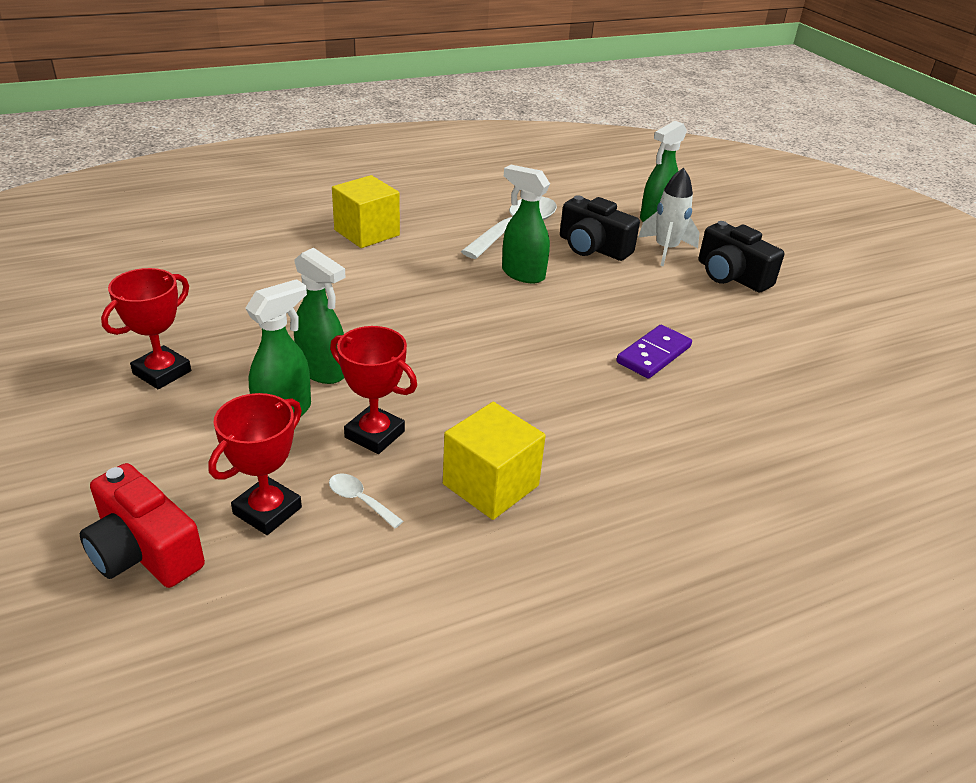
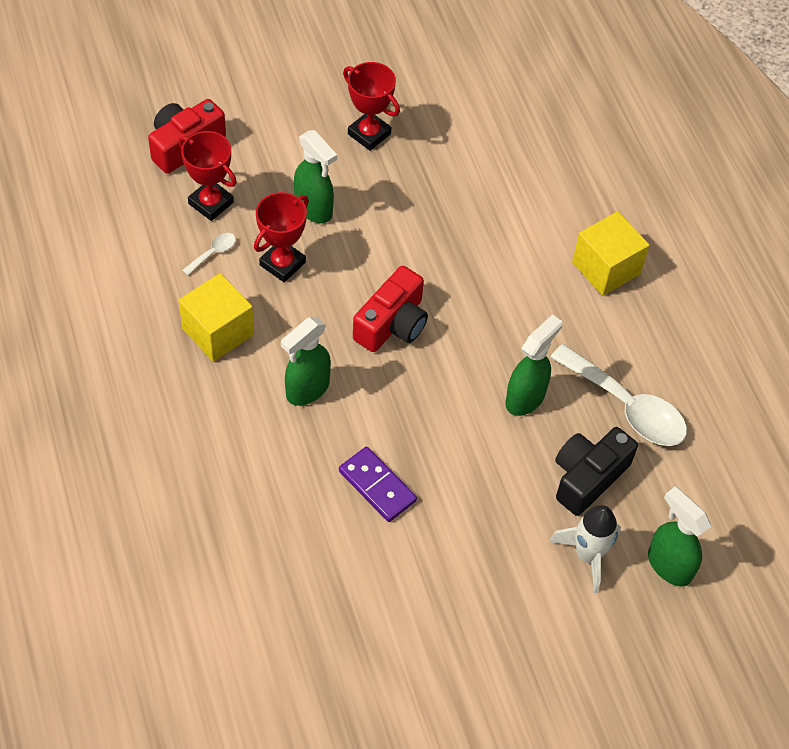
camera: 95 degrees right, 20 degrees up
(322, 371) = (365, 232): green spray bottle -> green spray bottle (307, 389)
(452, 349) = (392, 324): none -> red camera
(731, 276) = (529, 610): black camera -> none

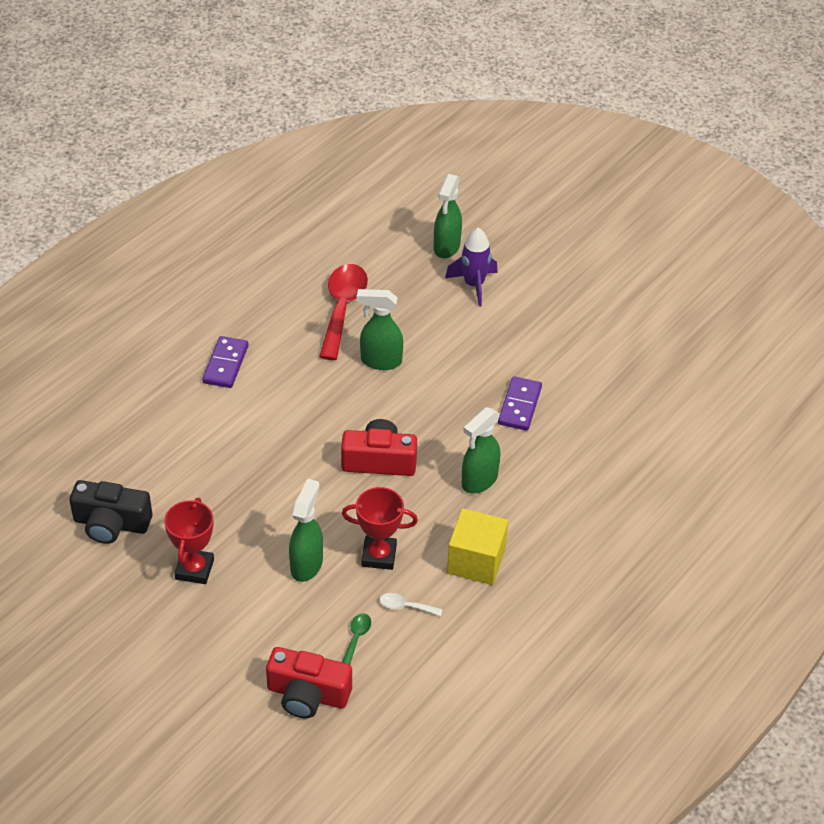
camera: 120 degrees left, 10 degrees down
(211, 203) = (356, 638): red trophy -> green spoon
(307, 389) = (479, 481): green spray bottle -> green spray bottle turned 120 degrees clockwise
(587, 555) = (474, 285): white rocket -> purple rocket
(588, 477) = (416, 306): black camera -> black camera (111, 524)
(606, 268) = (225, 364): yellow cube -> purple domino
(627, 407) = (342, 308): white spoon -> red spoon

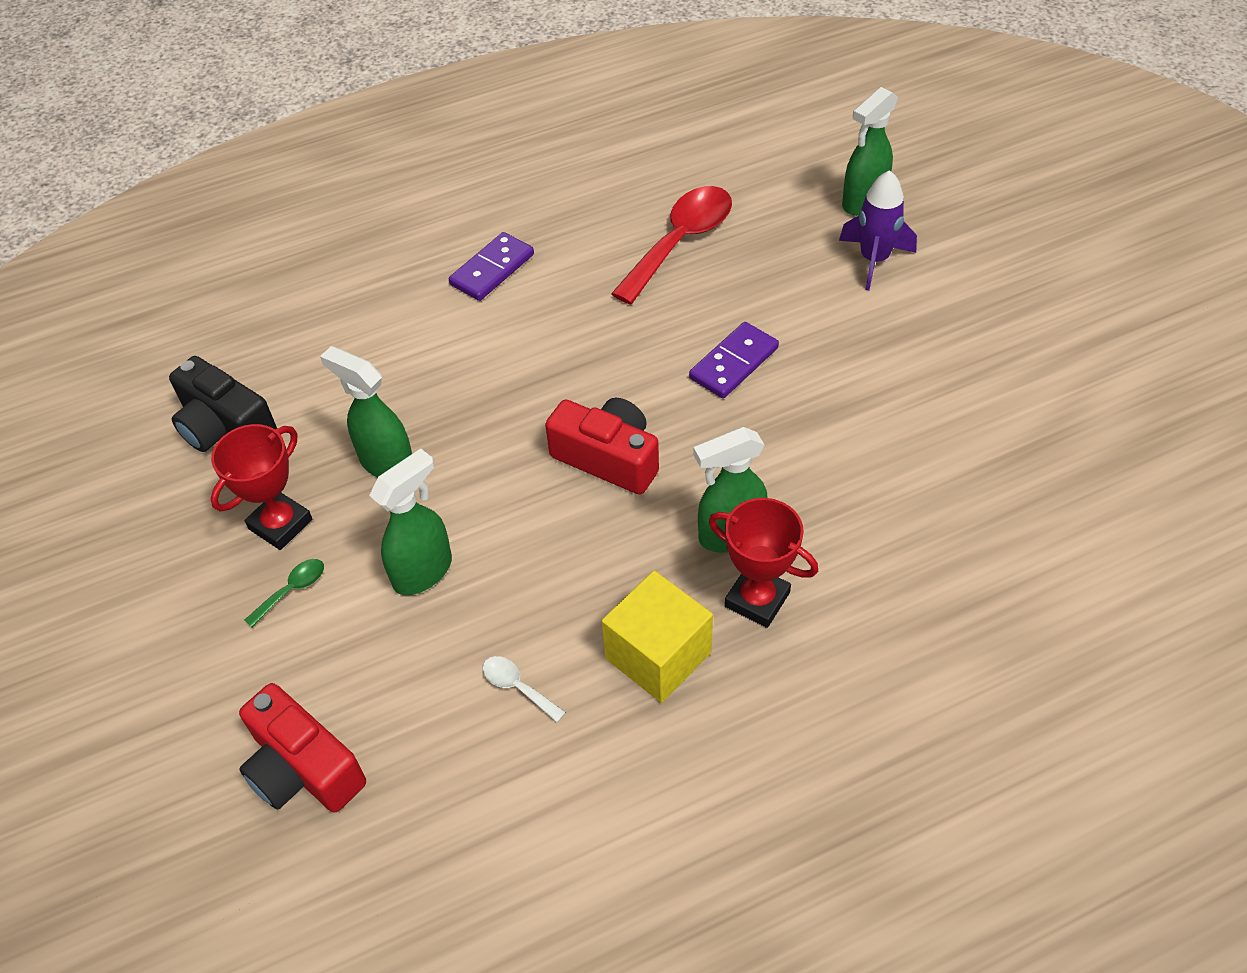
camera: 30 degrees right, 5 degrees up
(356, 638) = (421, 708): green spoon -> green spoon (292, 590)
(379, 555) = (526, 595): red trophy -> red trophy (757, 599)
(380, 361) = (689, 323): green spray bottle -> green spray bottle (386, 463)
(520, 406) = (849, 444): purple domino -> purple domino (734, 363)

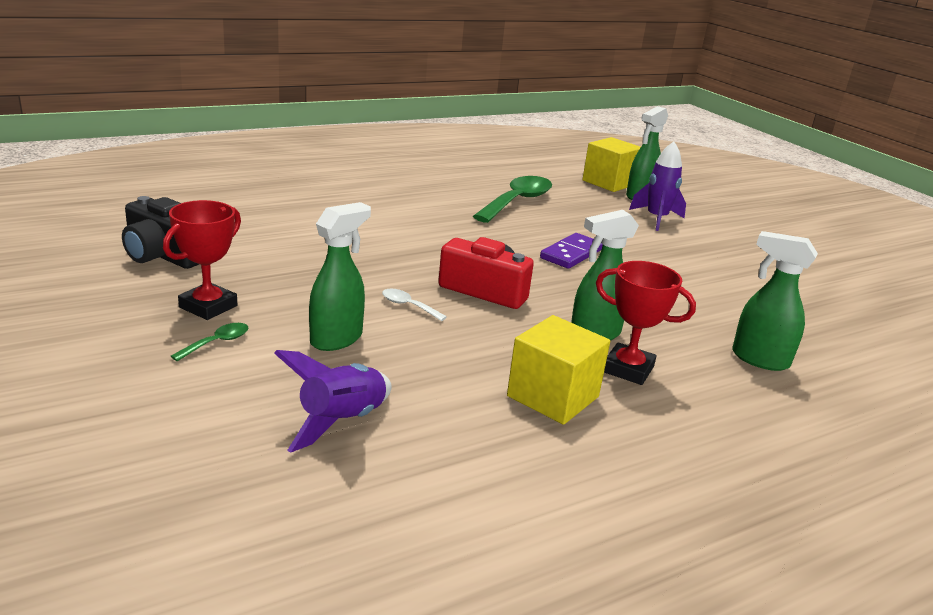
camera: 10 degrees left, 25 degrees down
(303, 768) = (222, 454): red camera -> none
(386, 463) = (301, 281): green spray bottle -> green spray bottle (759, 359)
(423, 713) = (342, 422): none -> purple rocket
(492, 269) = (380, 202): purple domino -> none
(517, 687) = (430, 409): white spoon -> white spoon (408, 306)
(680, 242) = (517, 201): red spoon -> green spoon
(825, 170) = (609, 182): none -> yellow cube

